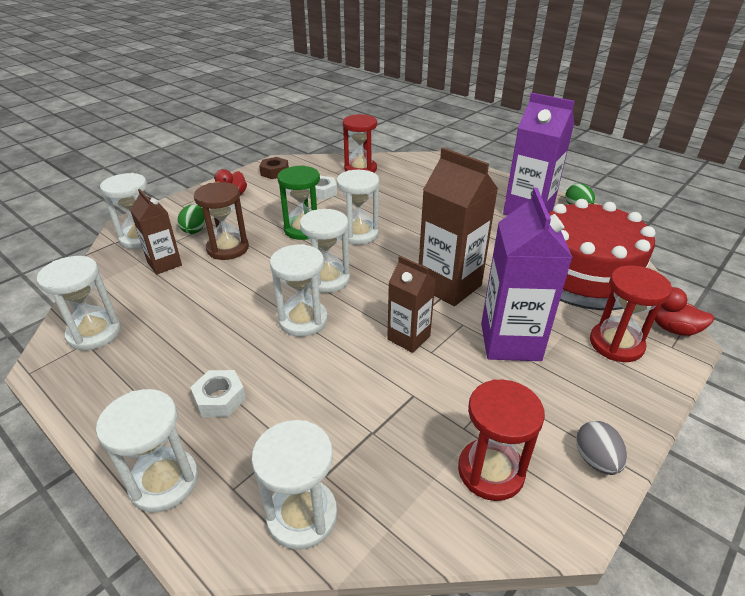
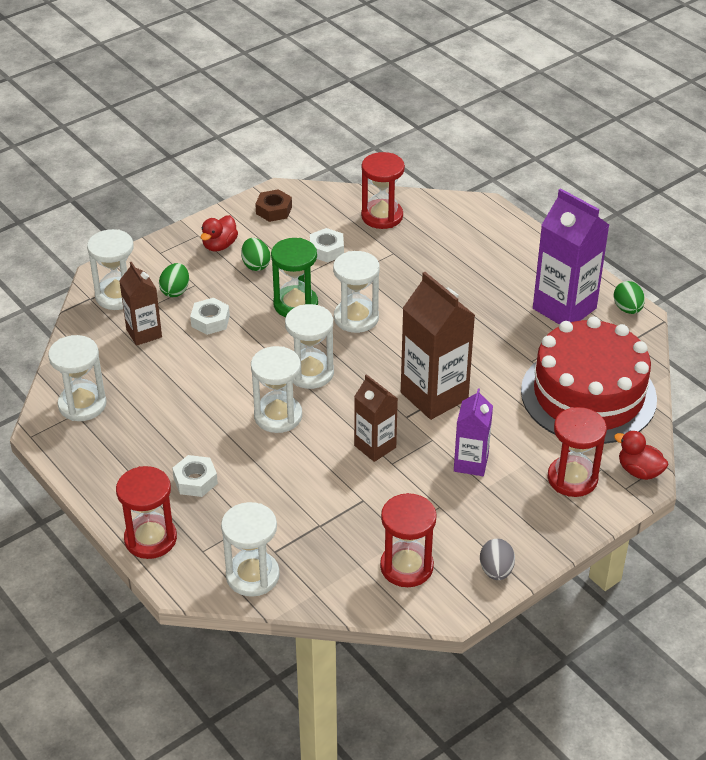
camera: 10 degrees right, 5 degrees up
(164, 482) = (150, 539): white hourglass -> red hourglass
(228, 248) = (210, 321): brown hourglass -> white nut
(264, 206) = (256, 265): none -> green egg
(510, 342) = (471, 463): purple carton -> purple carton, size x0.59

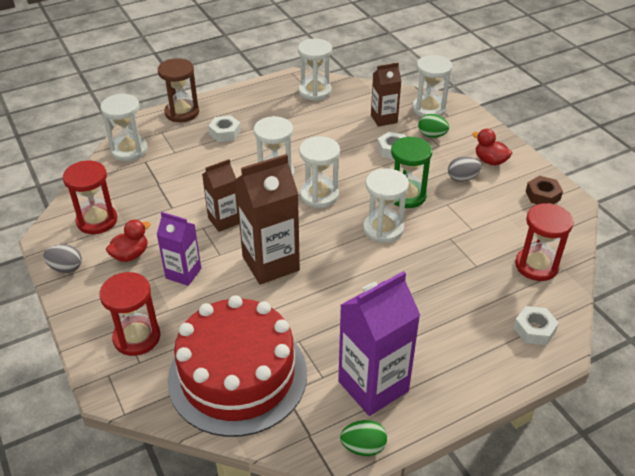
camera: 100 degrees right, 0 degrees up
(150, 539) = (182, 113): red hourglass -> brown hourglass
(256, 265) = (462, 178): green egg -> grey egg
(326, 250) = (482, 222): white nut -> white nut (534, 330)
(639, 471) = (123, 391): red duck -> red duck (130, 255)

